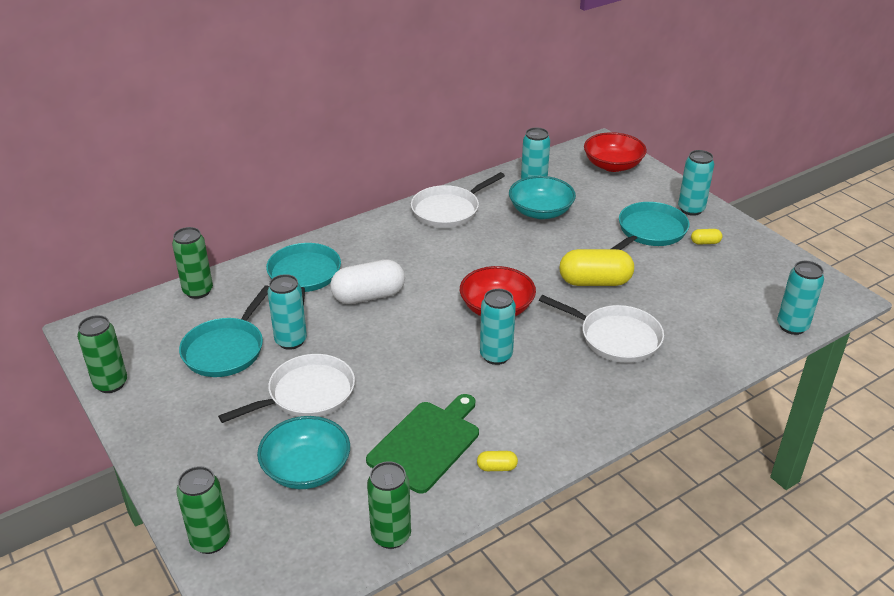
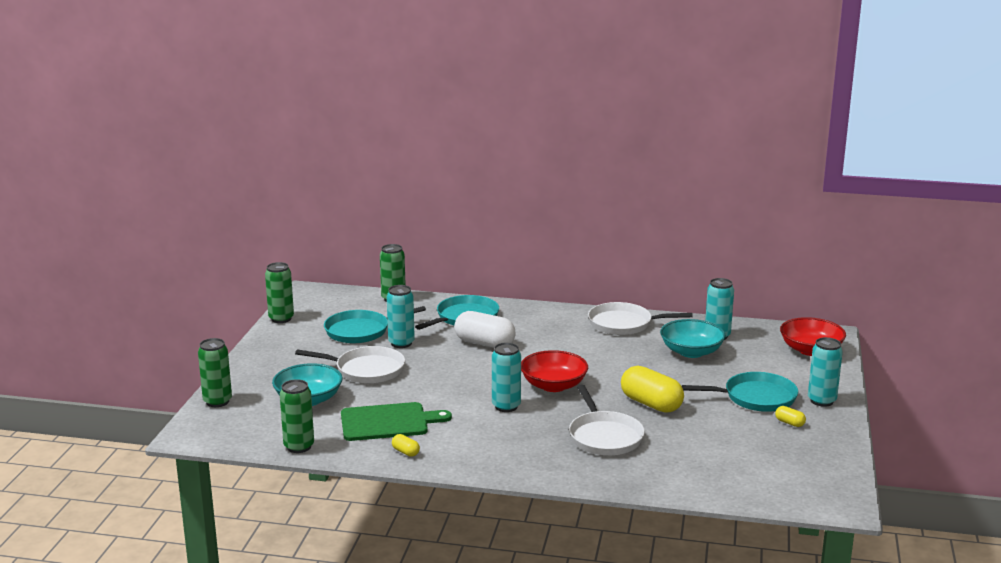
camera: 45 degrees right, 15 degrees down
(792, 326) = (755, 496): turquoise can -> none

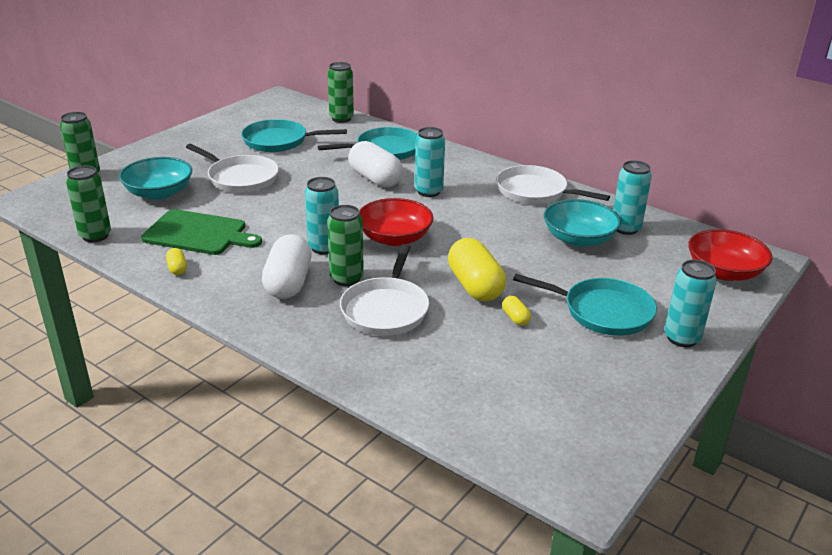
camera: 25 degrees right, 10 degrees up
(281, 319) = (227, 115): green can -> green can (346, 278)
(401, 343) = (300, 160): turquoise can -> turquoise can (428, 191)
(509, 438) = (288, 283): none -> white capsule
(789, 423) = (615, 355): yellow capsule -> yellow capsule (515, 318)

